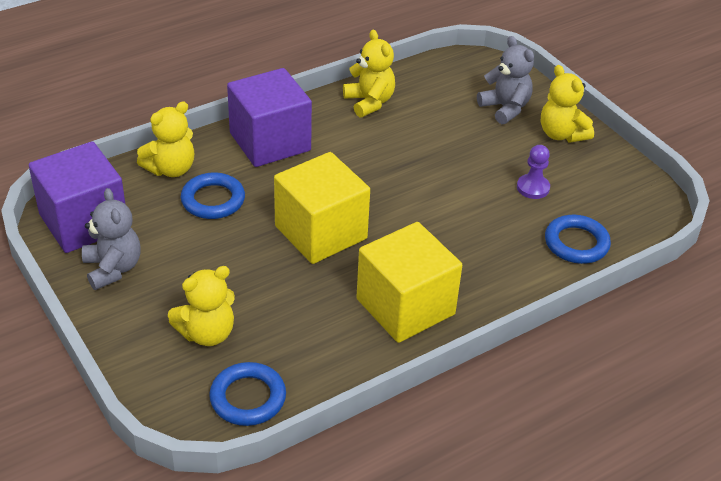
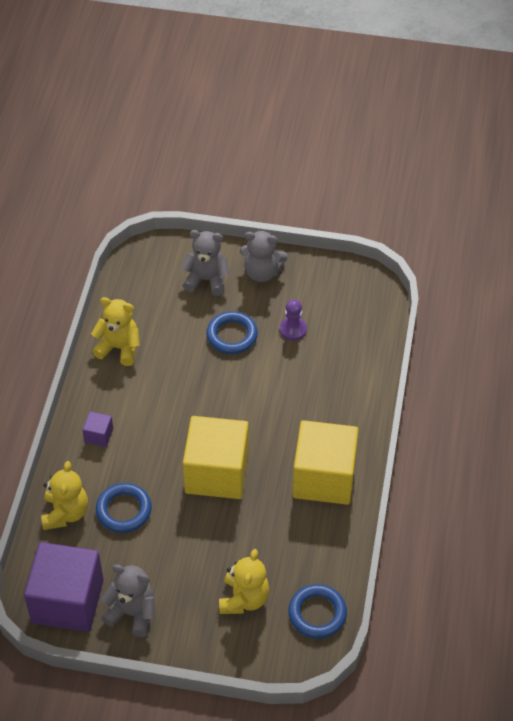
camera: 45 degrees left, 10 degrees up
(270, 142) = (99, 435): purple cube -> purple cube, size x0.42
(561, 134) = (262, 272): yellow teddy bear -> grey teddy bear
(576, 243) = (360, 349): blue ring -> blue ring (232, 335)

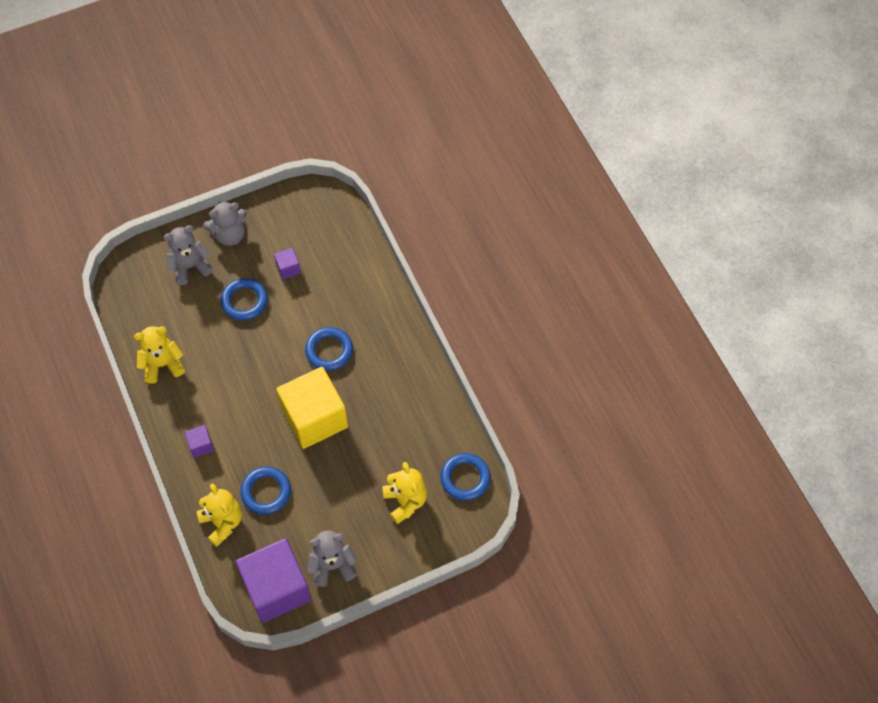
camera: 35 degrees left, 10 degrees up
(275, 421) = (329, 351): none -> blue ring
(293, 329) = (288, 268): purple pawn -> purple cube
(324, 478) = (396, 372): yellow cube -> none

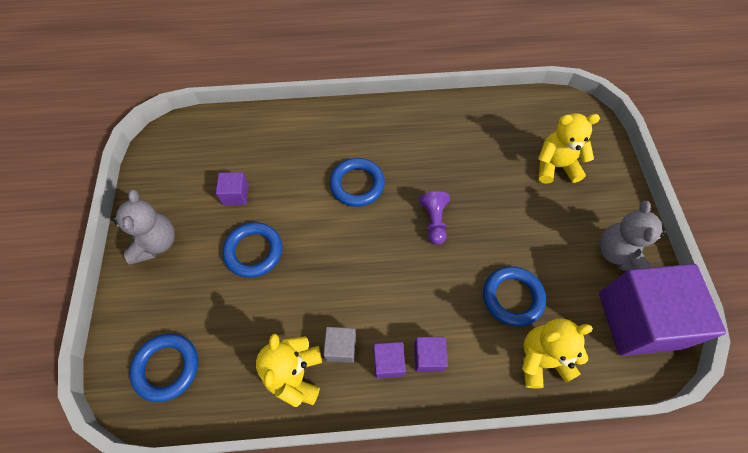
camera: 70 degrees left, 0 degrees up
(189, 420) = (388, 363): none -> purple cube
(190, 266) = (172, 301): grey teddy bear -> none
(190, 386) = (341, 348): none -> grey cube
(314, 418) = (434, 221): yellow cube -> purple pawn
(465, 478) = (541, 112): blue ring -> blue ring (167, 368)

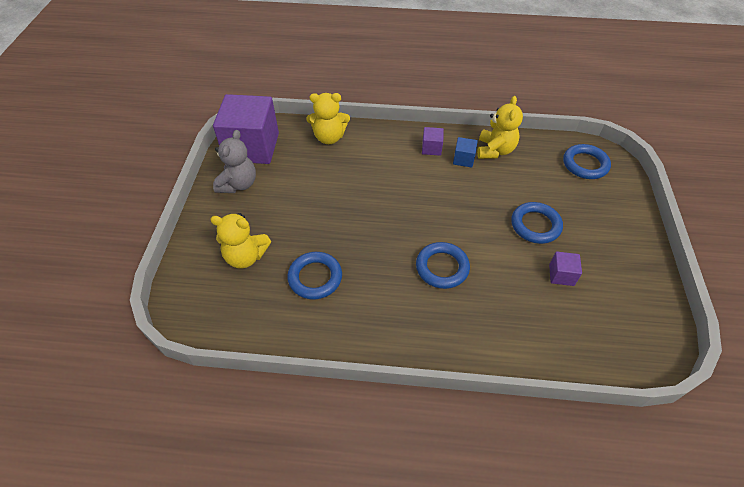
camera: 170 degrees left, 10 degrees down
(156, 243) = (625, 243): grey teddy bear -> none
(341, 348) = (463, 159): grey cube -> blue cube
(428, 357) = (404, 147): purple cube -> none
(434, 221) = (377, 226): purple pawn -> none
(512, 297) = (333, 169): blue ring -> blue ring (315, 277)

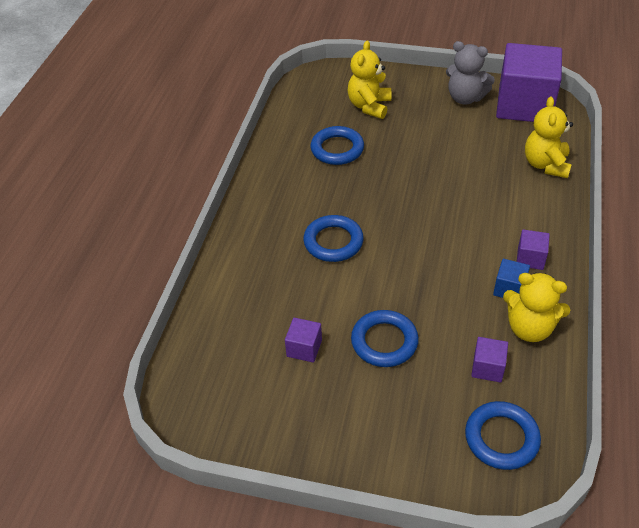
camera: 100 degrees right, 5 degrees down
(535, 170) = (487, 368): none -> purple cube

